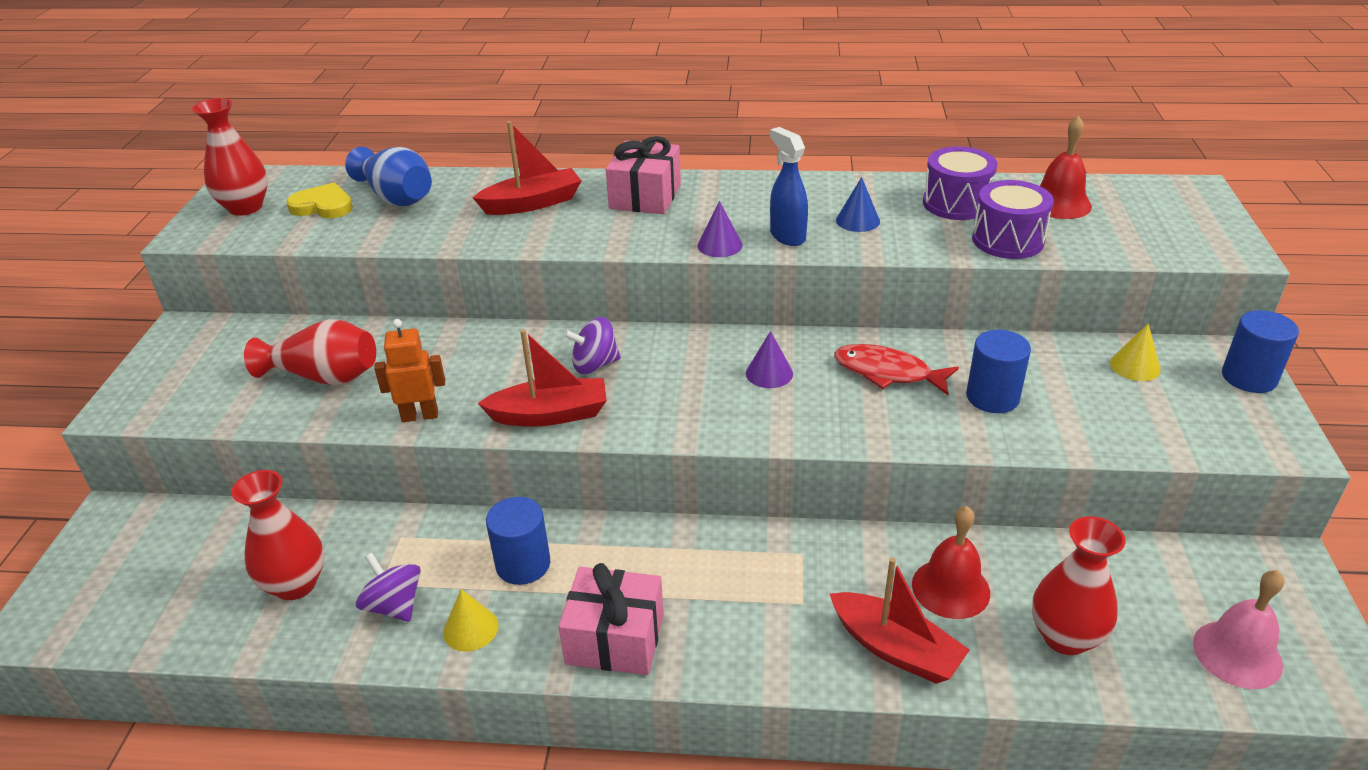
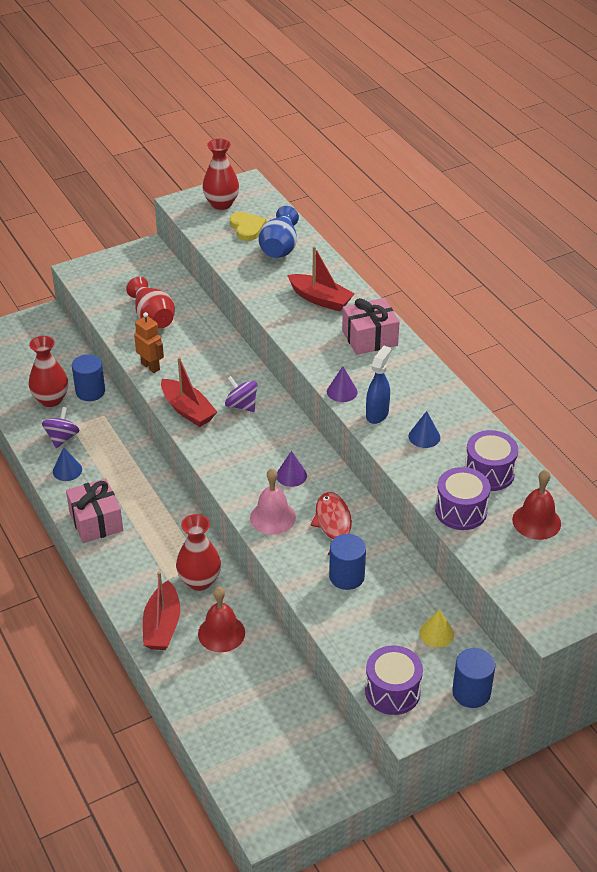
camera: 55 degrees right, 5 degrees up
(471, 629) = (67, 470): yellow cone -> blue cone
(523, 564) = (118, 466): blue cylinder -> blue cylinder (90, 391)
(1065, 637) = (219, 691): red vase -> red vase (199, 581)
(1224, 436) = (392, 691): none -> purple drum
(1237, 654) = (259, 768): pink bell -> pink bell (272, 517)

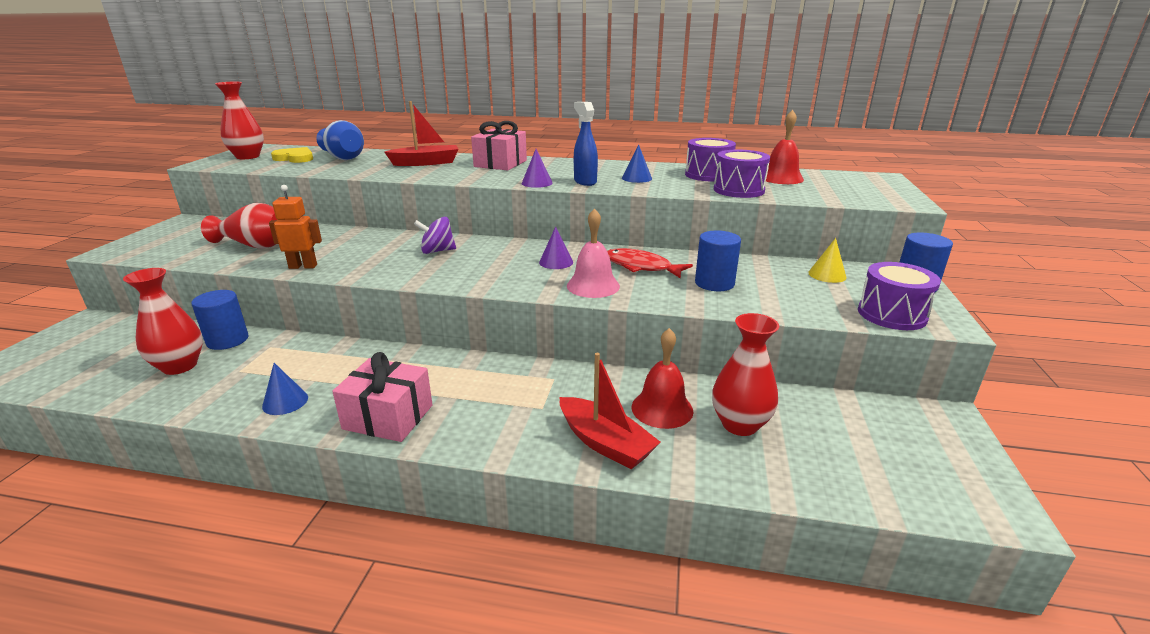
camera: 50 degrees left, 15 degrees down
(62, 438) = (239, 384): purple spinning top -> none
(188, 410) = (391, 271): red boat -> none
(199, 581) = (573, 390): red vase -> red vase (739, 424)

